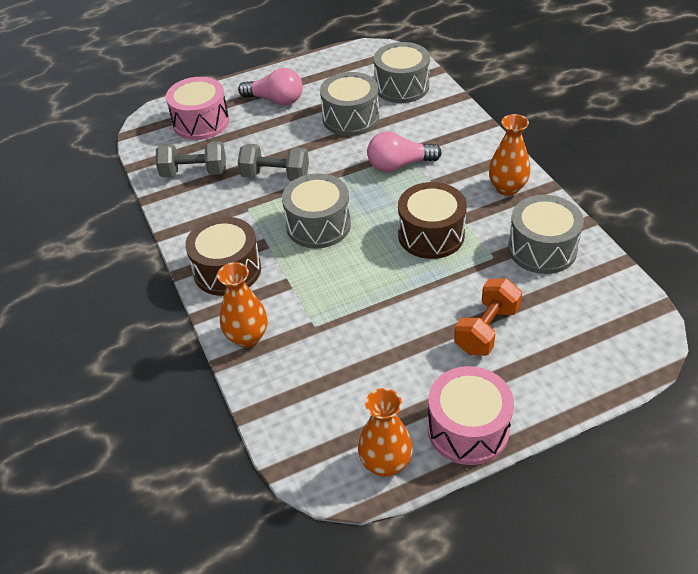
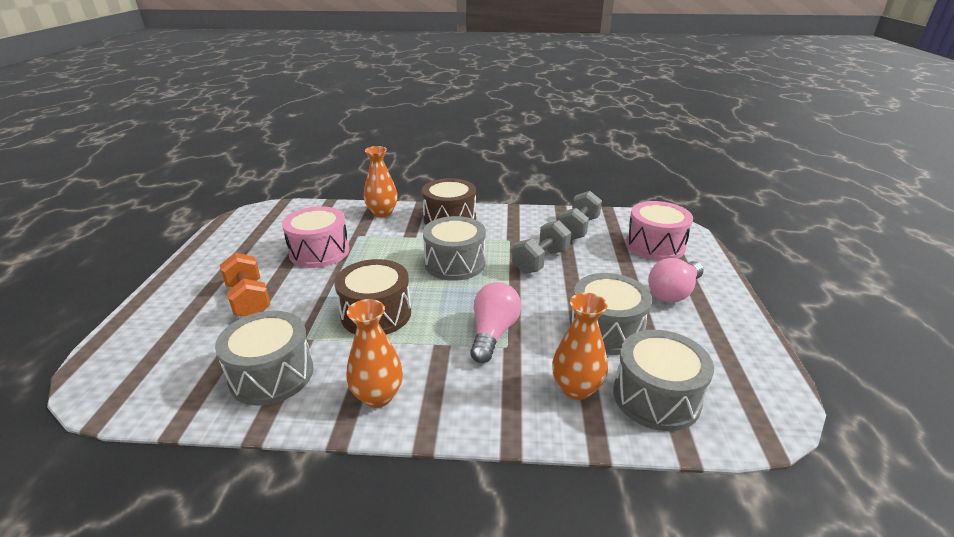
camera: 115 degrees right, 15 degrees down
(385, 463) = (233, 229): orange vase -> orange vase (576, 389)
(468, 429) = (201, 261): pink drum -> pink drum (319, 252)

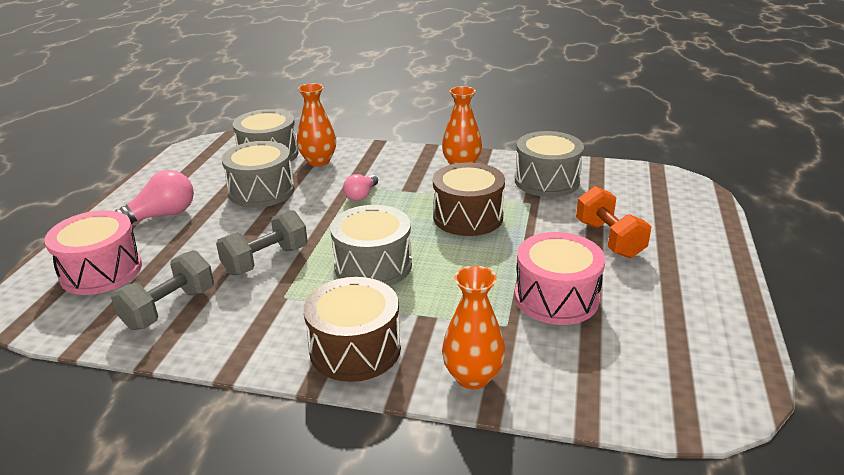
camera: 170 degrees left, 0 degrees up
(493, 333) = (361, 195): pink light bulb -> pink light bulb, size x0.61

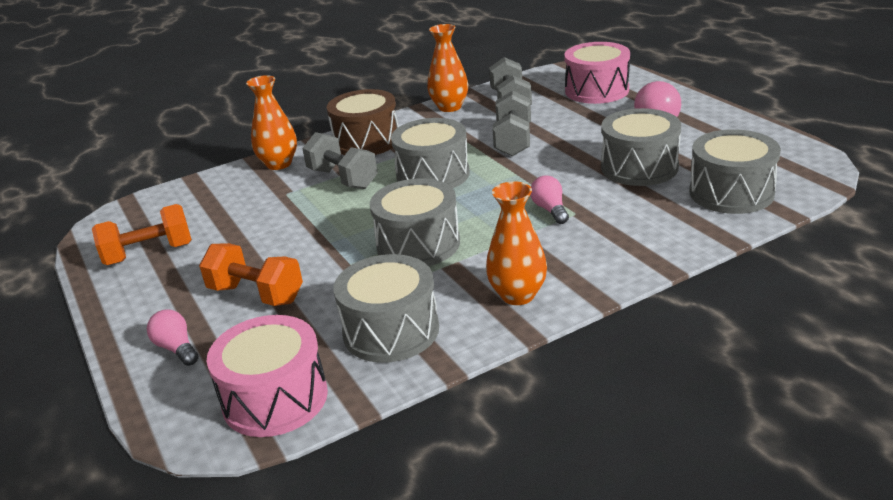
camera: 140 degrees right, 0 degrees up
(318, 161) = (669, 214): orange vase -> orange vase (449, 107)
(440, 309) = (343, 178): none -> grey dumbbell
(468, 217) = (418, 244): brown drum -> grey drum
(556, 298) = (264, 224): pink drum -> pink drum (275, 398)
(683, 326) = (149, 254): none -> orange dumbbell
(686, 230) = (177, 348): none -> pink light bulb

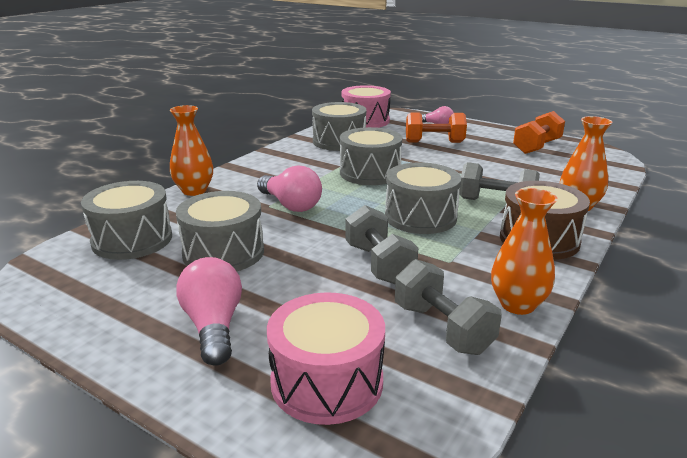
camera: 150 degrees right, 5 degrees down
(518, 295) = (281, 161): orange vase -> orange vase (194, 191)
(550, 210) = (290, 205): pink light bulb -> pink light bulb, size x1.63

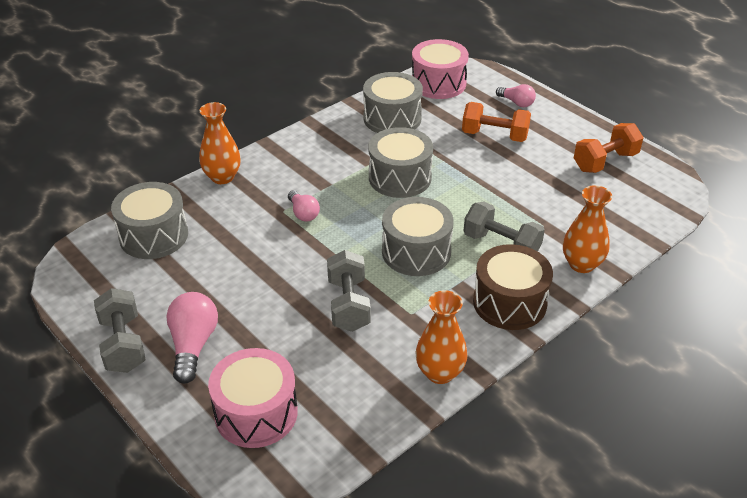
camera: 15 degrees right, 15 degrees up
(223, 252) = (224, 266): grey drum -> none
(290, 205) = (303, 213): pink light bulb -> pink light bulb, size x0.61
(442, 328) = (364, 384): grey dumbbell -> grey dumbbell (123, 344)

